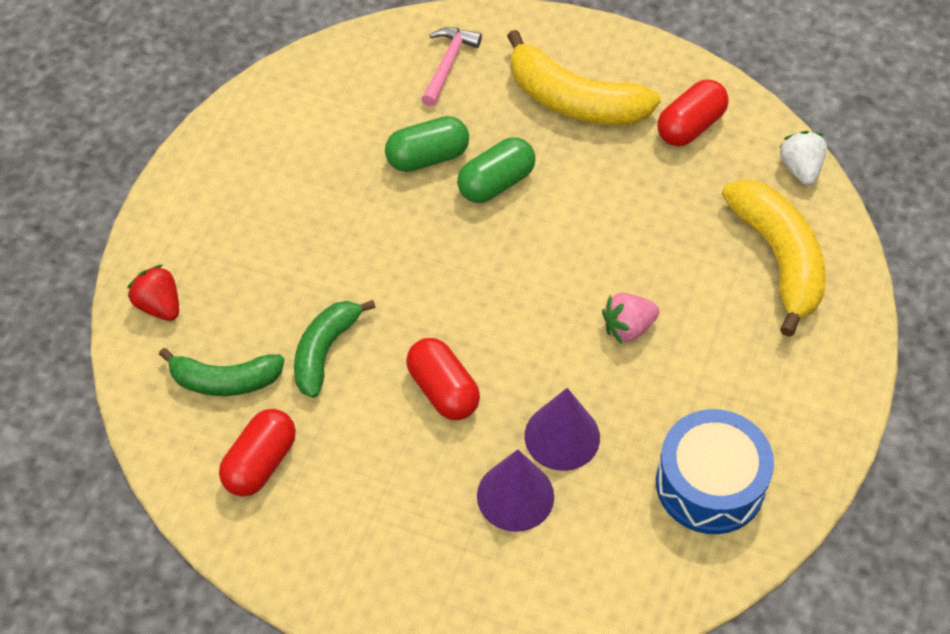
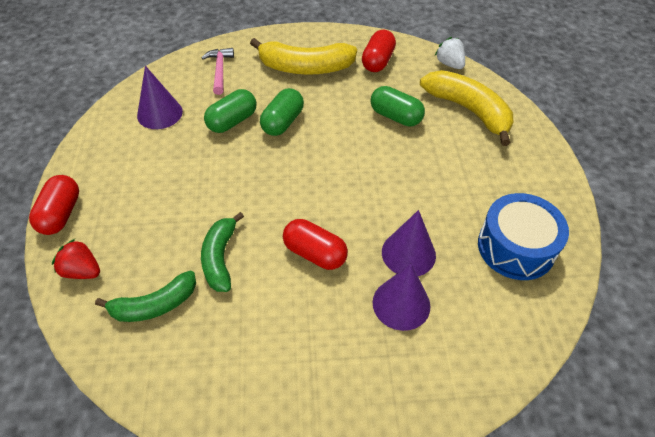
camera: 25 degrees left, 5 degrees down
(260, 463) = (207, 354): red capsule -> red capsule (61, 214)
(335, 110) = (160, 113): none -> purple cone
(628, 328) = (409, 175): pink strawberry -> none
(662, 230) = (395, 116): none -> green capsule

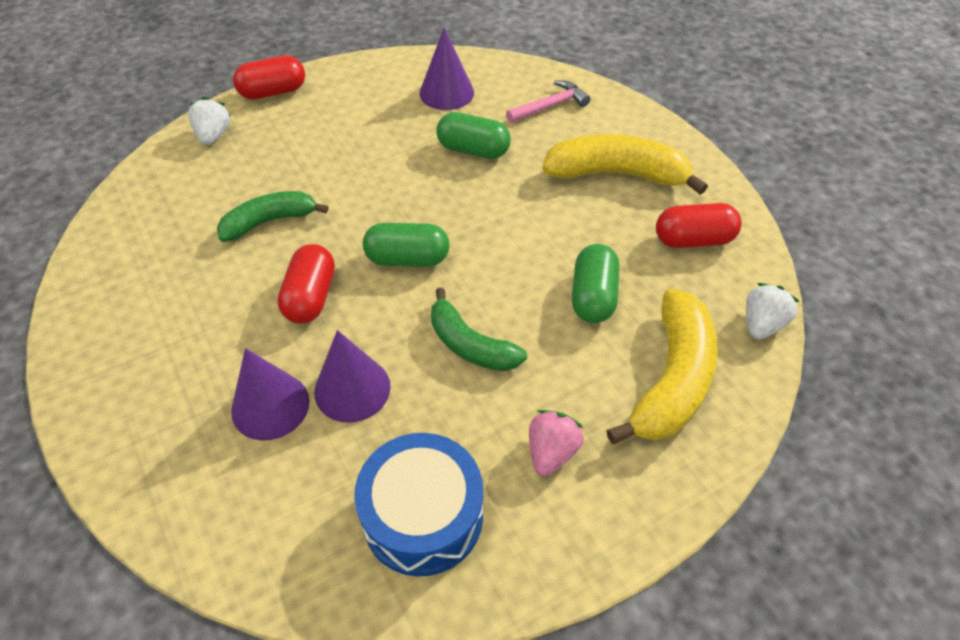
camera: 65 degrees right, 0 degrees up
(82, 271) = (213, 135): red strawberry -> white strawberry
(155, 305) = (193, 199): green banana -> green banana (470, 345)
(282, 122) = (502, 191): green capsule -> green capsule (407, 259)
(305, 68) = (617, 174): yellow banana -> yellow banana turned 120 degrees clockwise
(495, 176) = (551, 452): none -> pink strawberry

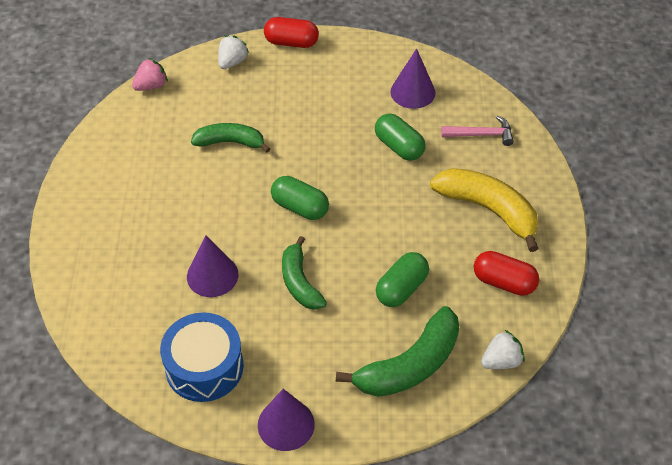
camera: 30 degrees right, 0 degrees up
(270, 406) = (161, 263): purple cone -> purple cone (286, 424)
(310, 297) = (224, 206): red capsule -> none
(551, 452) = (301, 370): pink strawberry -> pink strawberry (151, 86)
(672, 379) = (410, 365): yellow banana -> green banana

